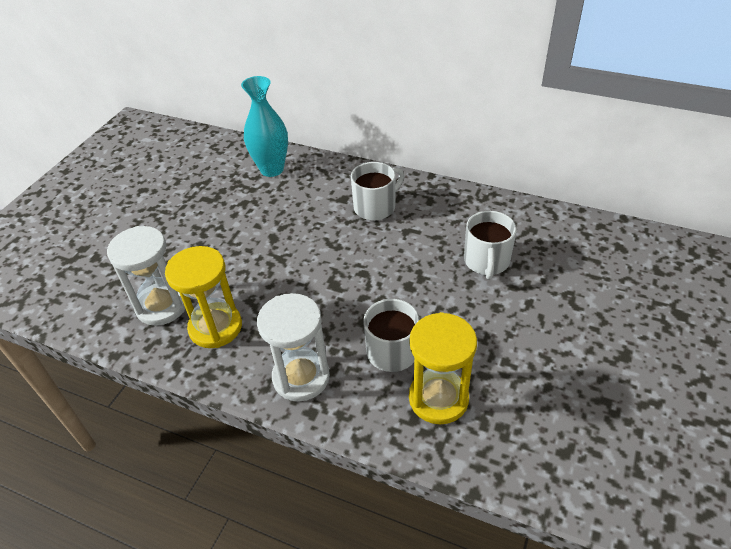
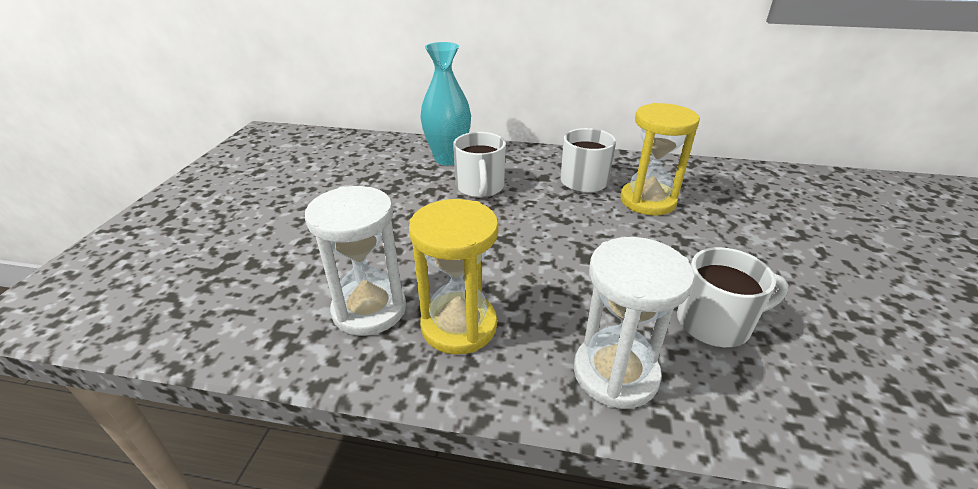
camera: 15 degrees left, 10 degrees down
(438, 398) = (815, 372): yellow hourglass -> yellow hourglass (647, 201)
(486, 261) = (742, 217): white mug -> white mug (480, 187)

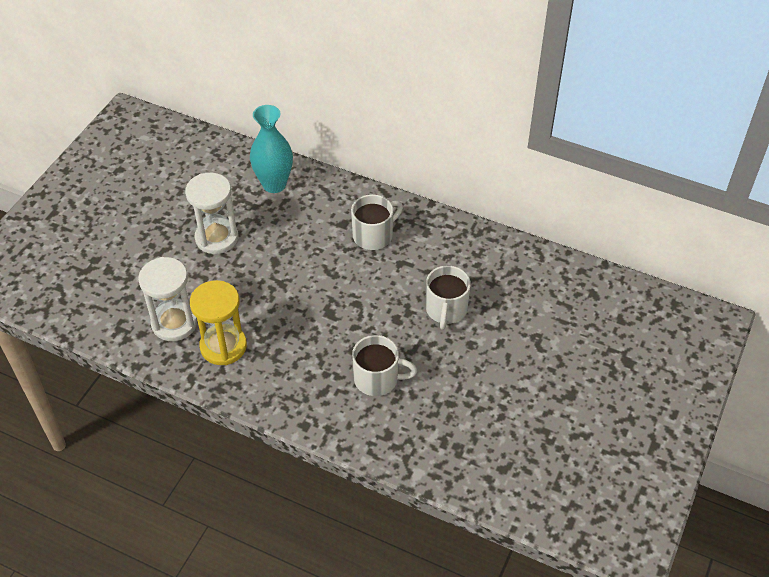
camera: 15 degrees right, 15 degrees up
(480, 187) = (286, 226): white mug -> white mug (446, 310)
(615, 373) = (297, 395): white hourglass -> white hourglass (217, 238)
(647, 201) = (409, 268): yellow hourglass -> none

